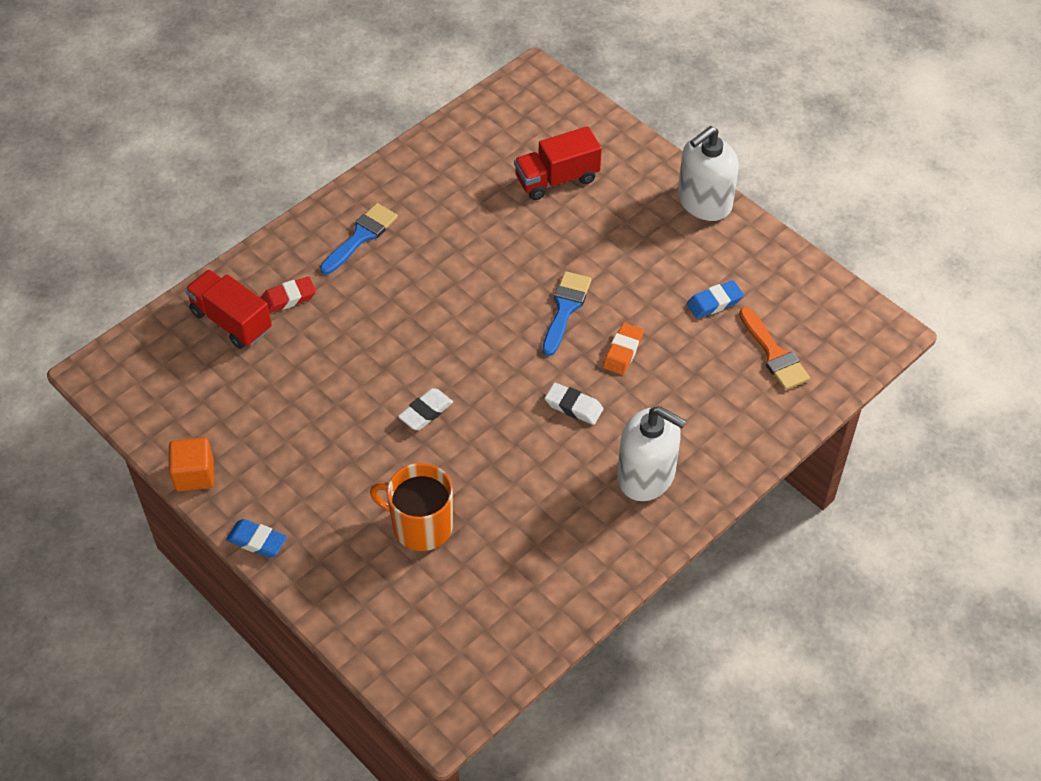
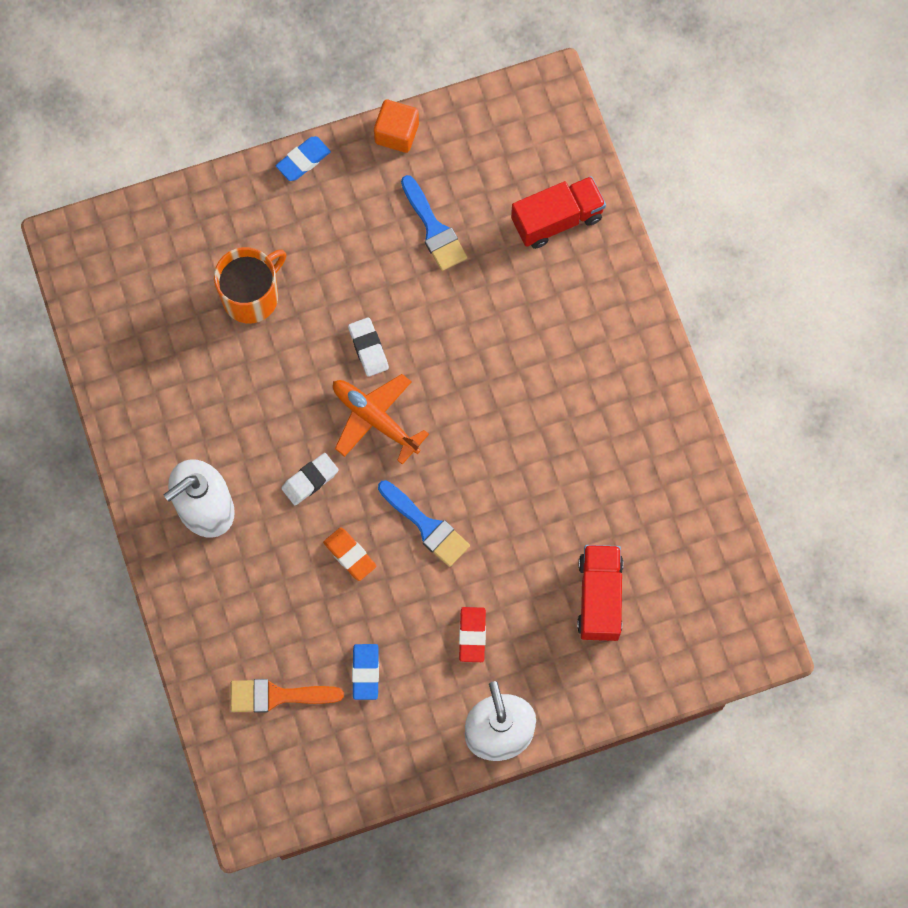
camera: 115 degrees right, 20 degrees up
(288, 298) = (561, 279): red eraser -> red eraser (472, 635)
(361, 236) = (609, 374): blue brush -> blue brush (434, 229)
(490, 381) = (375, 419): none -> orange plane

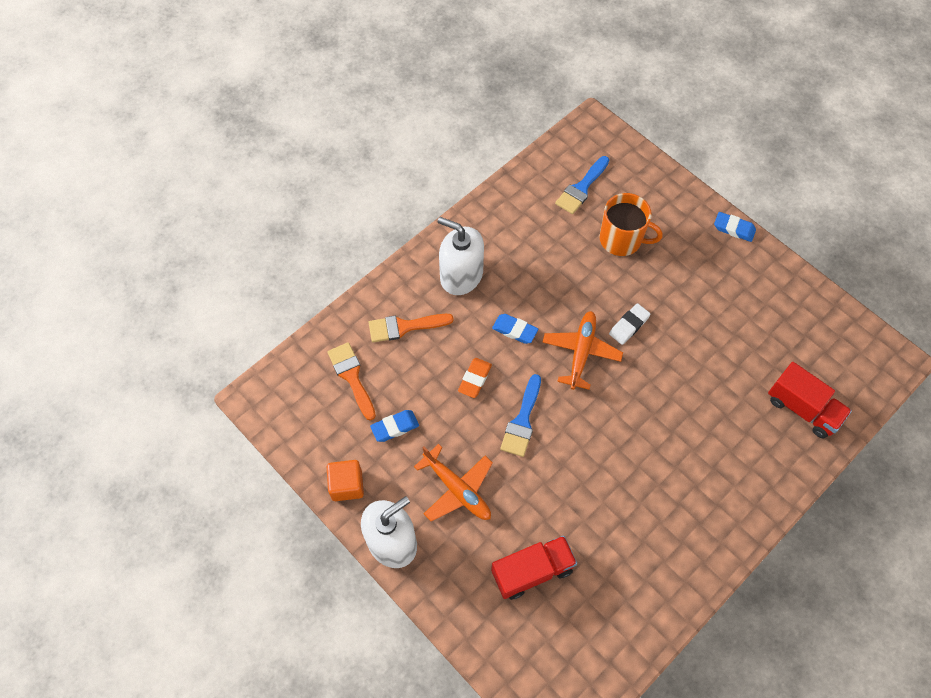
camera: 65 degrees right, 10 degrees down
(241, 606) = (404, 327): none -> orange brush
(310, 480) = (514, 330): white eraser -> blue eraser
(396, 133) = (792, 276): orange cube -> orange cube (347, 485)
(434, 229) = (740, 329): blue brush -> blue brush (581, 188)
(472, 635) = (457, 489): red eraser -> orange plane

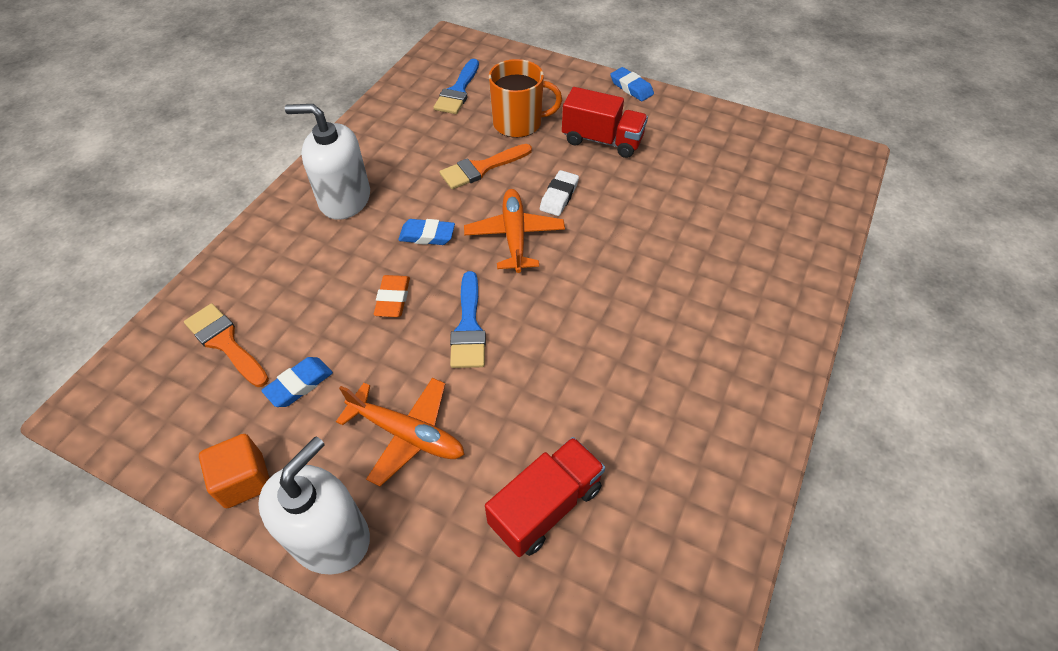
camera: 20 degrees left, 10 degrees down
(404, 327) = (285, 268): orange brush -> orange brush (481, 168)
(734, 229) = (631, 88): blue eraser -> blue eraser turned 45 degrees clockwise
(802, 408) = (783, 222): red truck -> red truck (602, 140)

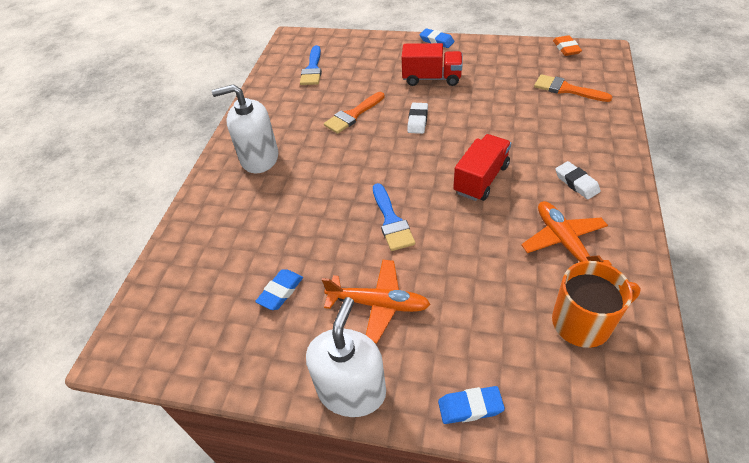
camera: 10 degrees left, 5 degrees down
(225, 342) = (209, 277): orange brush -> orange brush (566, 89)
(244, 480) = (267, 369): orange cube -> none
(393, 299) = (326, 216): orange eraser -> orange eraser (566, 48)
(427, 235) = (333, 168): blue eraser -> blue eraser (470, 407)
(514, 236) = (397, 153): orange plane -> orange plane (564, 242)
(518, 123) = (366, 80): orange mug -> orange mug (583, 322)
(546, 506) = (502, 325): red truck -> red truck (481, 179)
(725, 337) = (576, 183): none -> white eraser

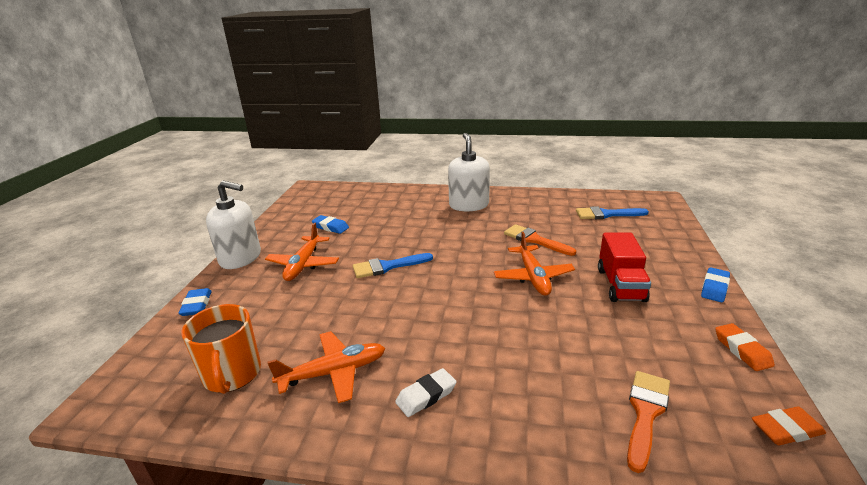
camera: 85 degrees right, 20 degrees down
(417, 121) = (533, 277): white eraser -> orange plane
(481, 179) = (438, 318): red truck -> none
(503, 46) = (742, 350): none -> orange eraser

